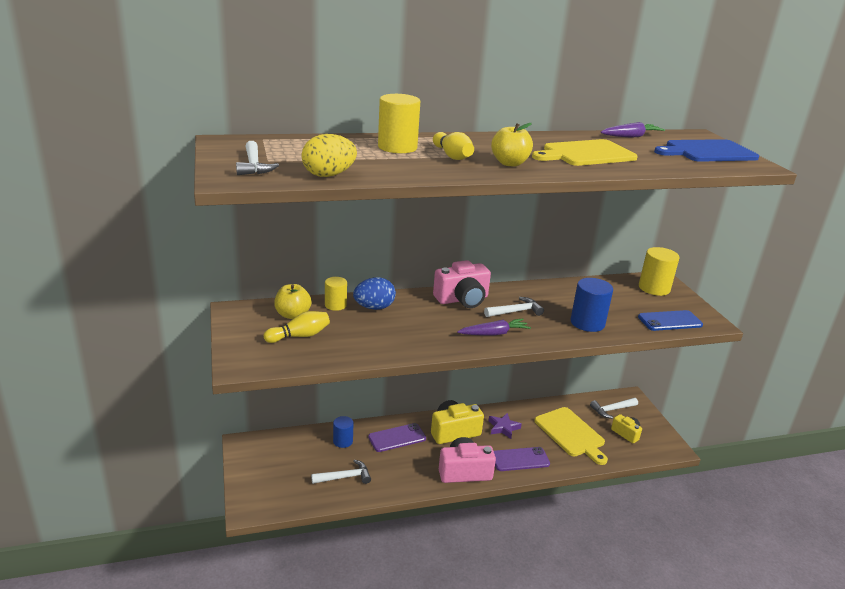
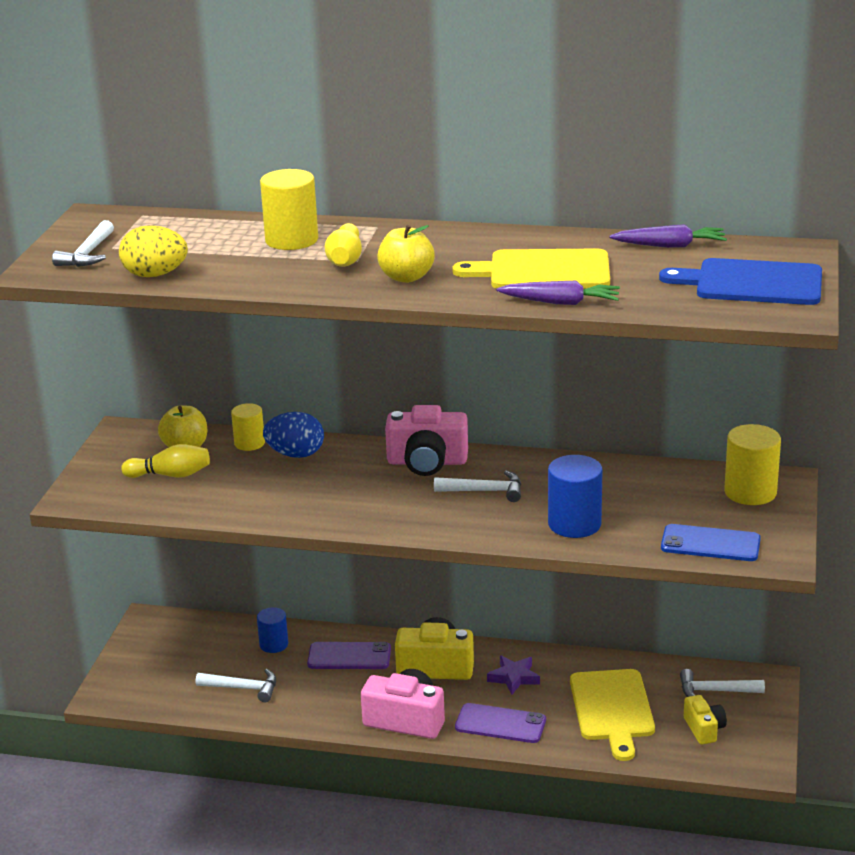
camera: 30 degrees right, 0 degrees up
(494, 333) = (421, 515): purple carrot -> purple carrot (560, 302)

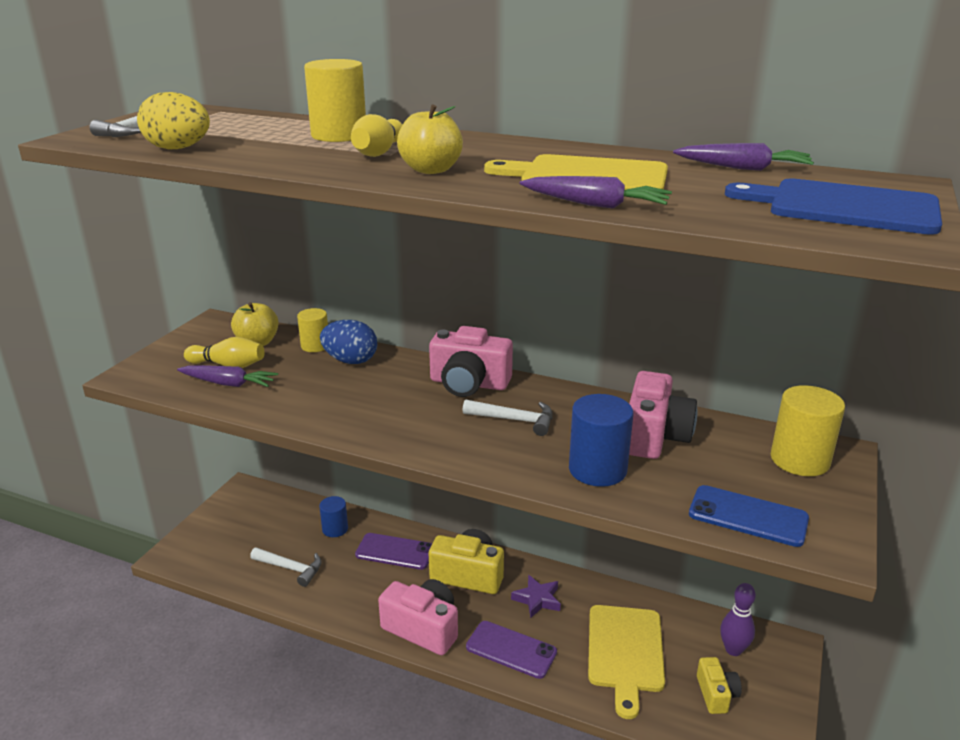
camera: 10 degrees right, 0 degrees up
(183, 493) = (228, 384): none -> purple carrot
(618, 488) = (654, 436): none -> pink camera
(715, 691) = (733, 649): white hammer -> purple bowling pin

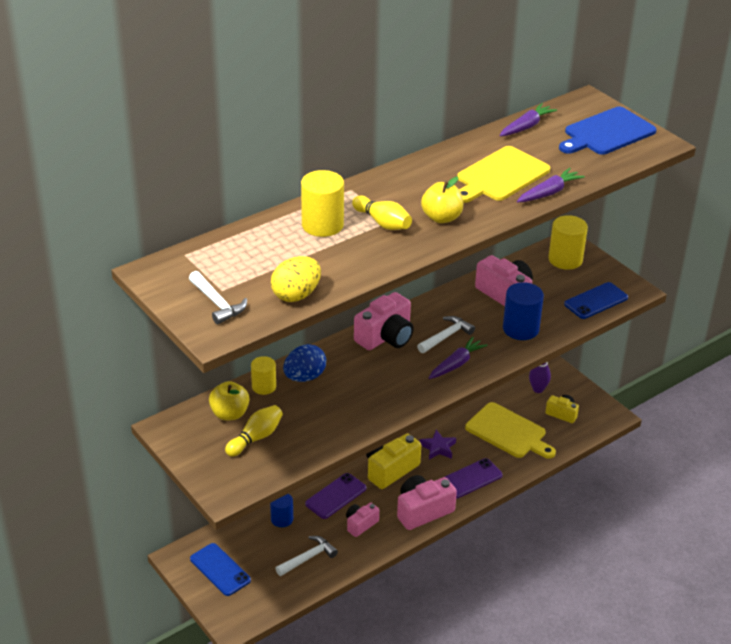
camera: 60 degrees left, 10 degrees up
(228, 384) = (286, 444): purple carrot -> purple carrot (456, 364)
(241, 518) = (220, 570): none -> blue phone
(366, 586) = (360, 524): none -> pink camera

